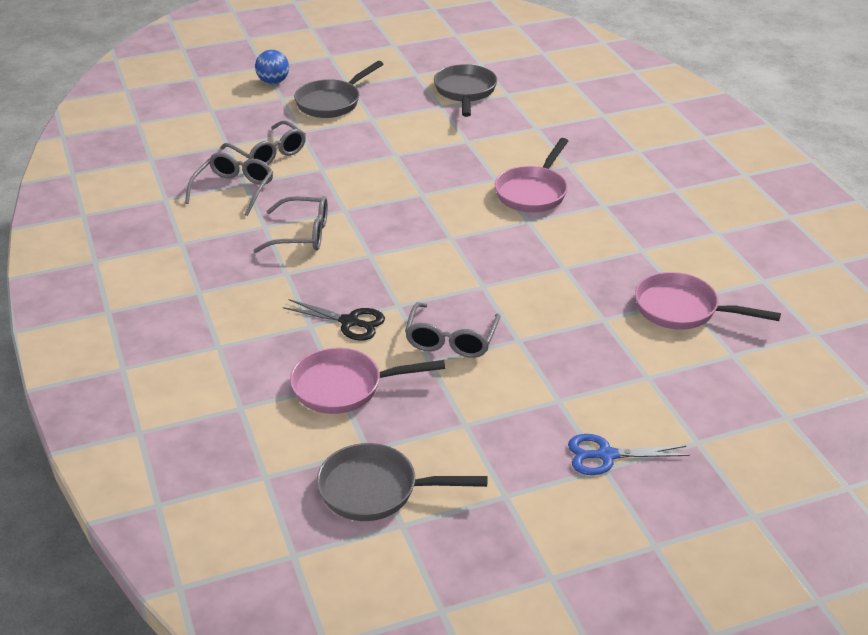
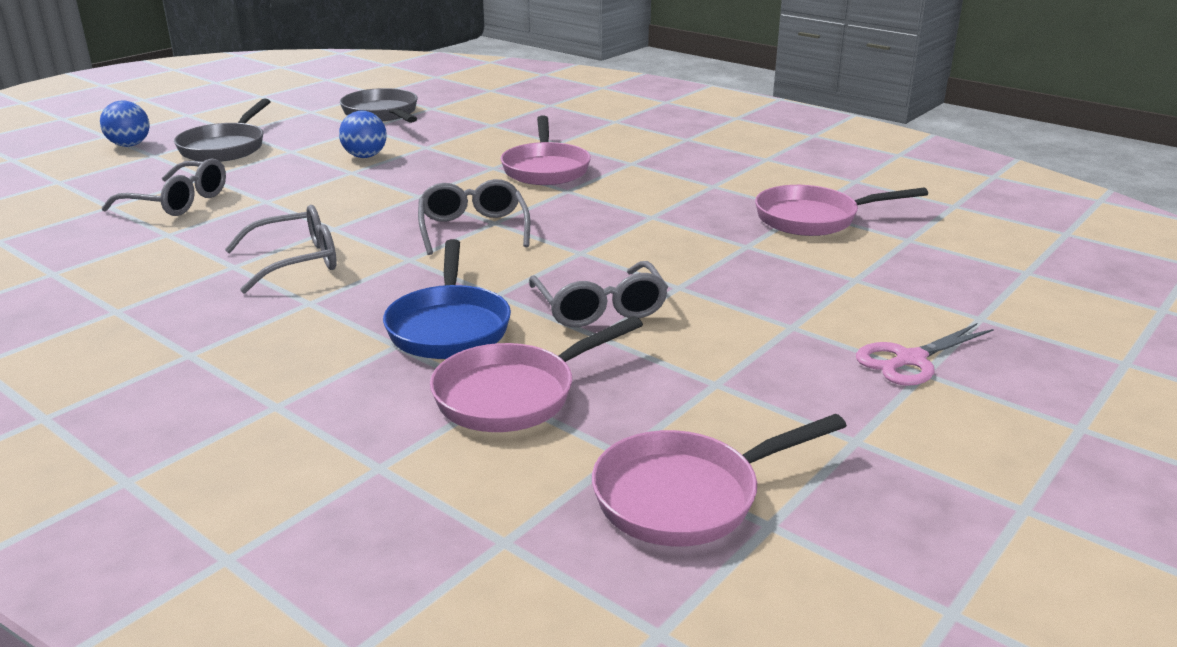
camera: 30 degrees left, 10 degrees down
(234, 190) = (156, 243): grey glasses -> grey glasses (473, 229)
(349, 322) = (449, 327): black scissors -> blue pan
(376, 490) = (687, 496): grey pan -> pink pan
(417, 140) = (365, 156): none -> blue ball
(606, 455) = (910, 360): blue scissors -> pink scissors

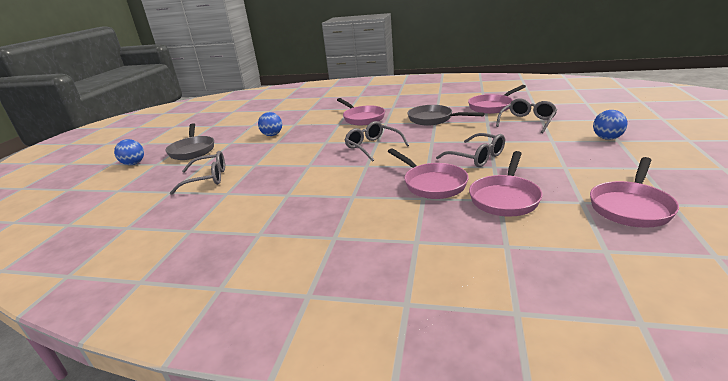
camera: 25 degrees left, 0 degrees up
(296, 261) = (316, 183): grey glasses -> grey glasses (527, 121)
(382, 114) = (250, 118): grey pan -> grey pan (433, 119)
(449, 327) = (432, 184): blue pan -> pink pan
(910, 360) = (607, 138): pink scissors -> blue ball

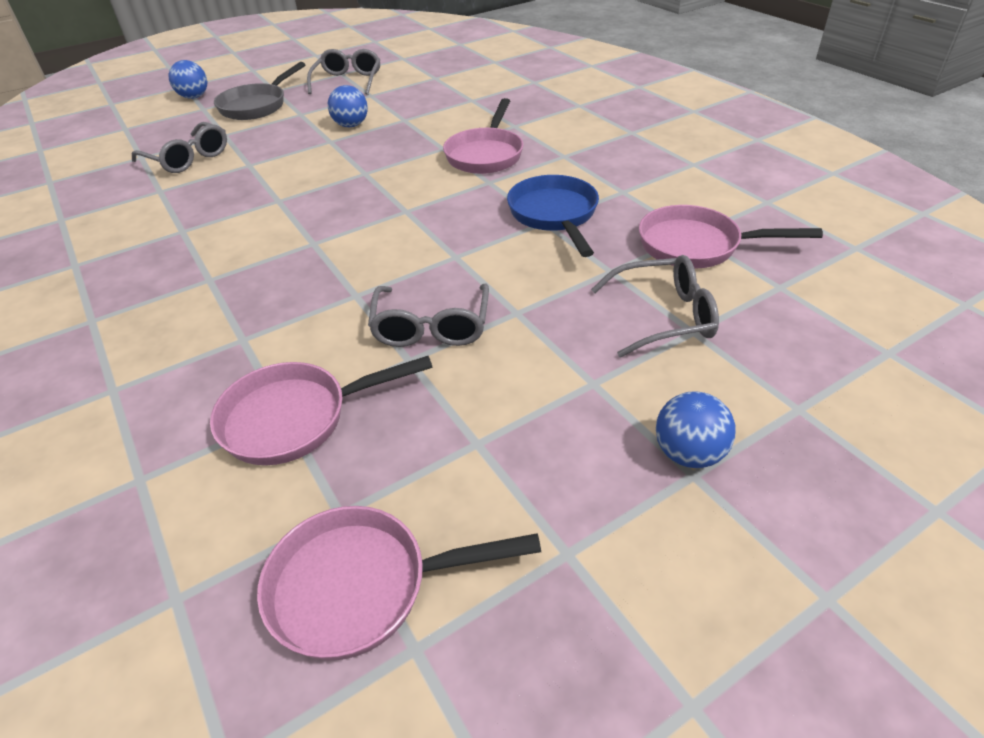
camera: 45 degrees right, 15 degrees up
(373, 147) = (384, 216): grey glasses -> grey glasses (348, 81)
(432, 184) = (295, 326): pink pan -> none
(433, 119) = (554, 215): grey pan -> blue pan

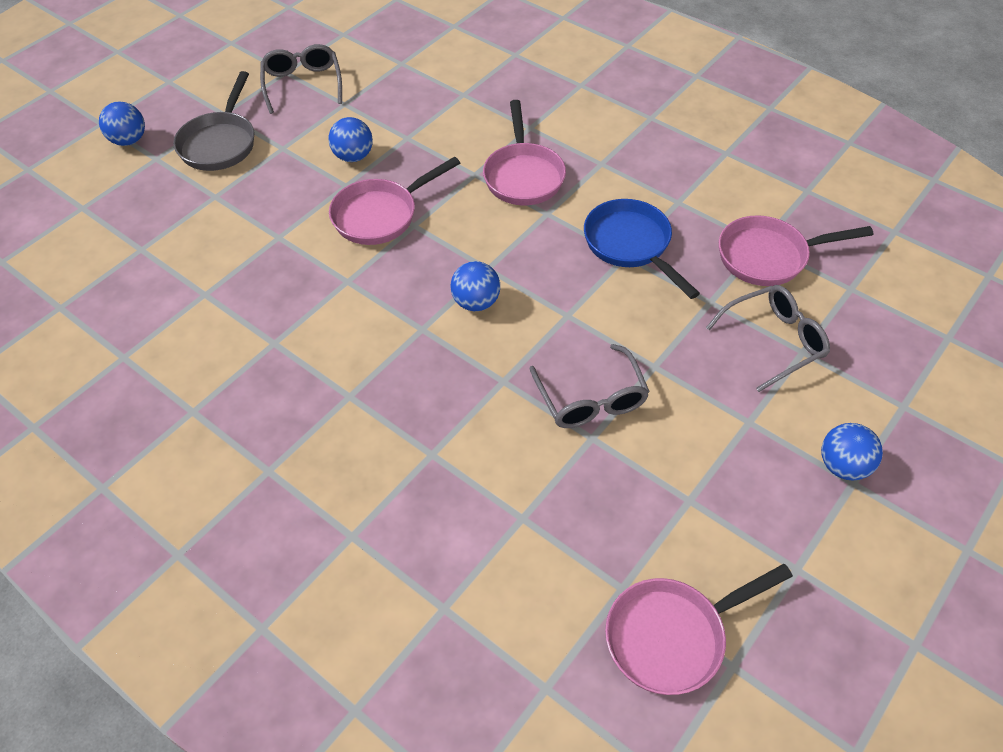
camera: 20 degrees left, 10 degrees up
(188, 158) = (200, 241): grey glasses -> none
(295, 418) = (533, 518): pink pan -> pink pan (380, 215)
(376, 233) = (476, 302): none -> blue ball

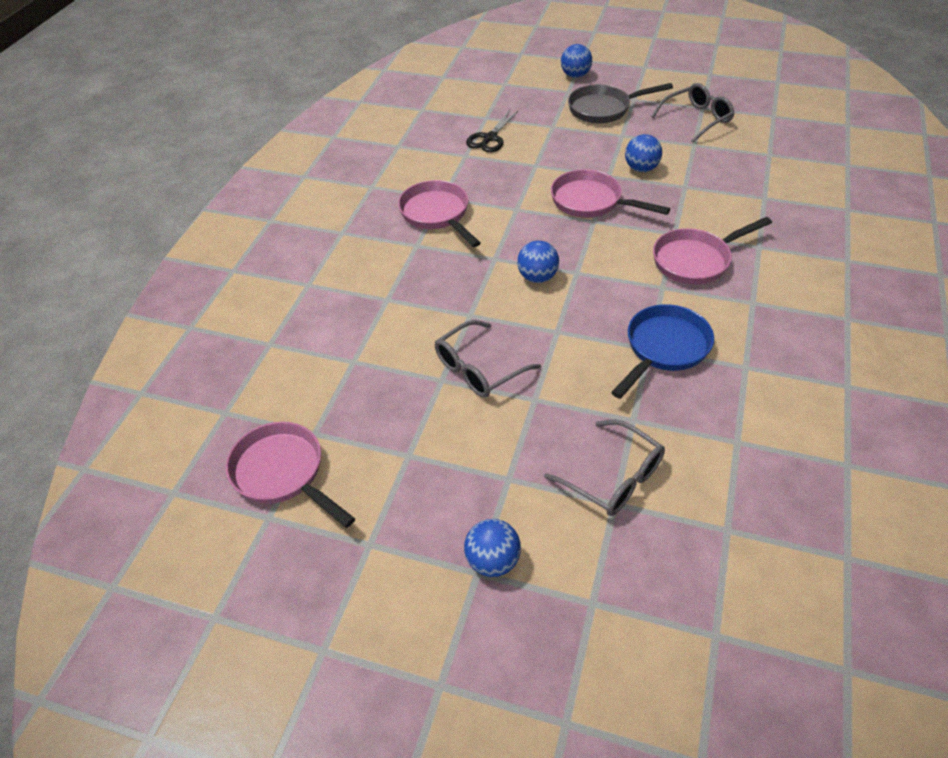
camera: 70 degrees right, 5 degrees down
(189, 259) = (490, 138): none -> black scissors
(769, 257) = (723, 451): pink pan -> pink pan (437, 214)

